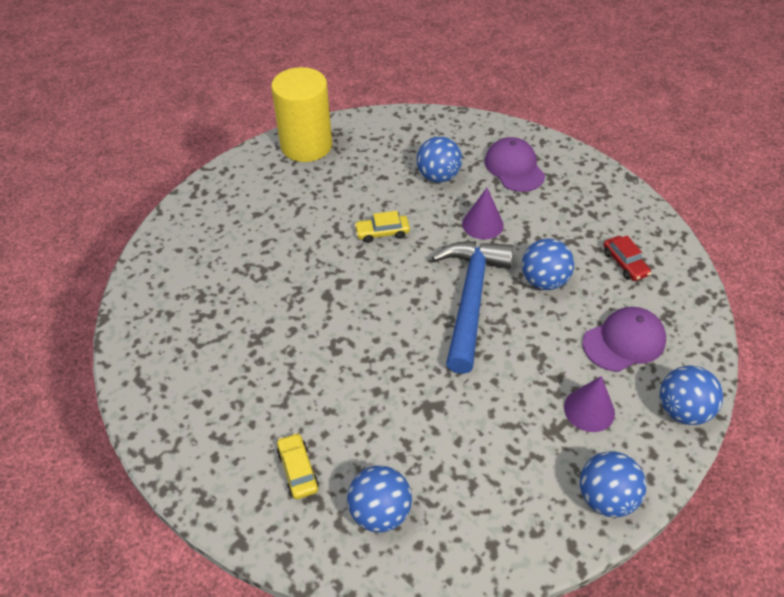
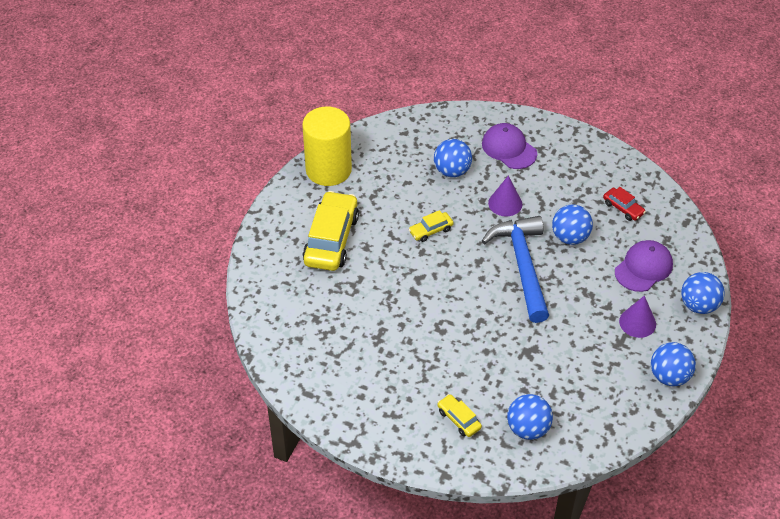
camera: 20 degrees left, 0 degrees up
(268, 216) = (331, 239): none -> yellow car

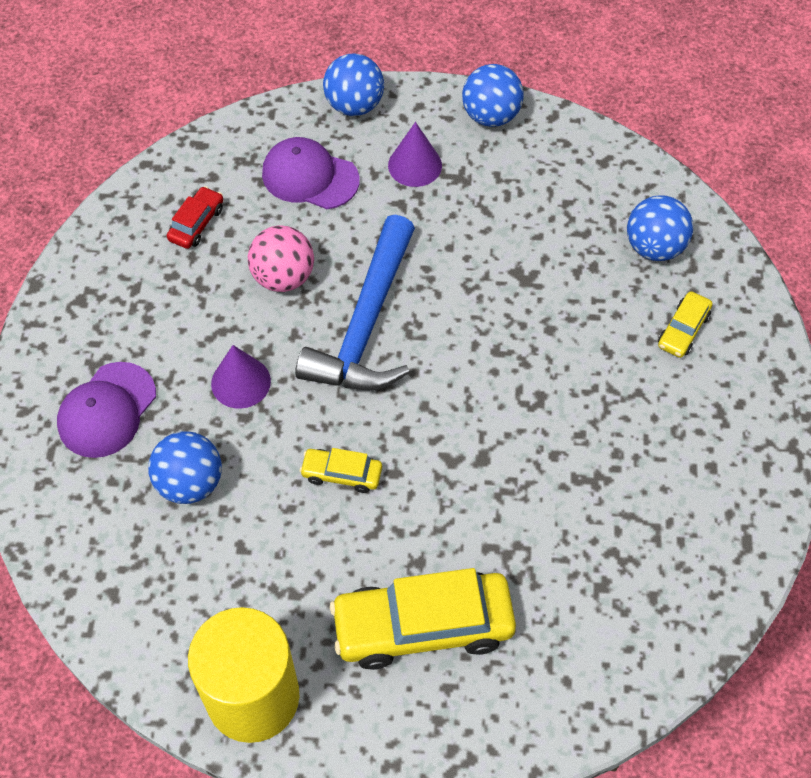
camera: 110 degrees left, 10 degrees up
(431, 230) = (342, 474): yellow car -> yellow car turned 150 degrees clockwise
(522, 265) = (366, 325): blue hammer -> blue hammer turned 45 degrees counterclockwise
(570, 237) = (283, 277): blue ball -> pink ball

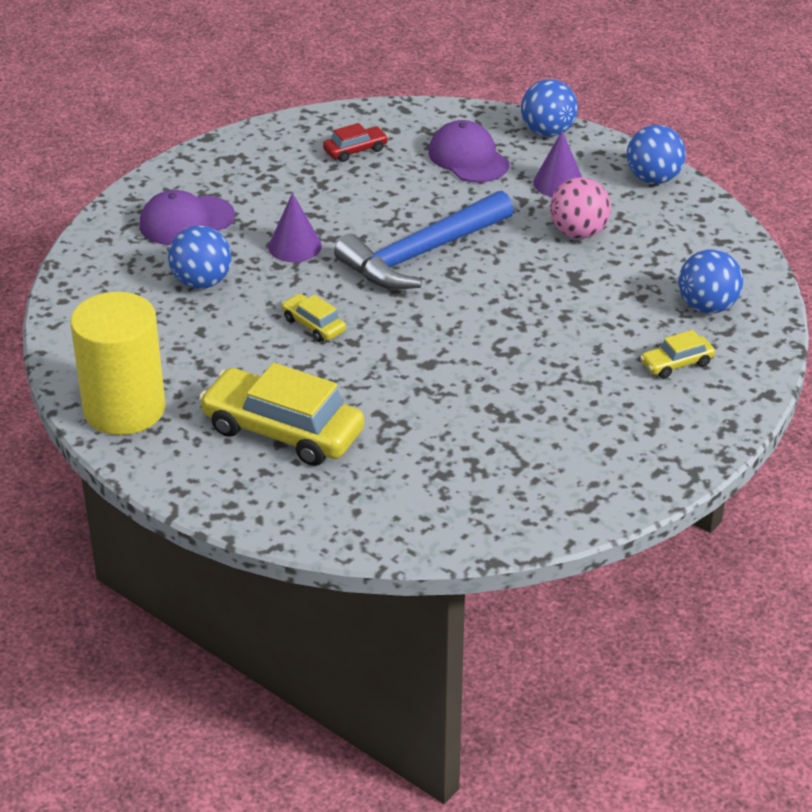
camera: 35 degrees right, 20 degrees down
(283, 277) = (387, 204): pink ball -> pink ball (578, 233)

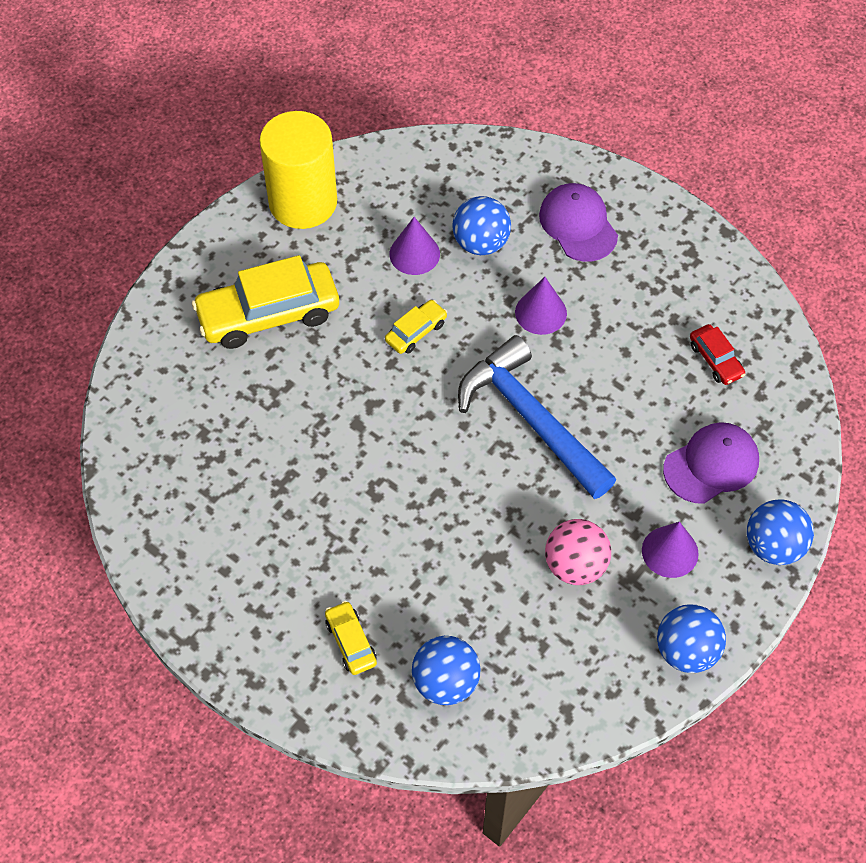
camera: 90 degrees right, 20 degrees up
(210, 326) = (414, 254): none -> purple cone
(283, 431) = (268, 314): yellow car -> yellow car turned 135 degrees counterclockwise

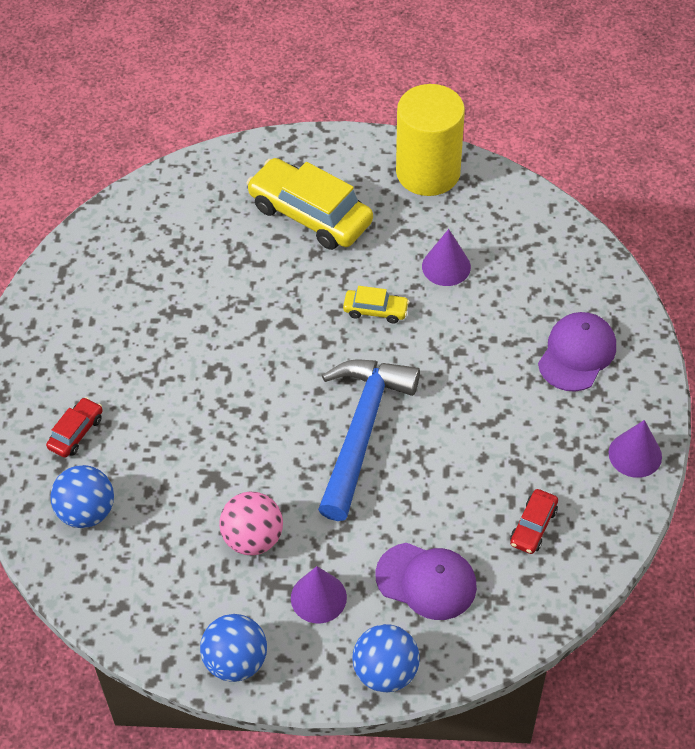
camera: 55 degrees right, 5 degrees down
(351, 642) = (76, 432): yellow car -> red car
(481, 243) = (496, 301): blue ball -> none
(541, 312) = (467, 379): purple cone -> purple cone (635, 454)

